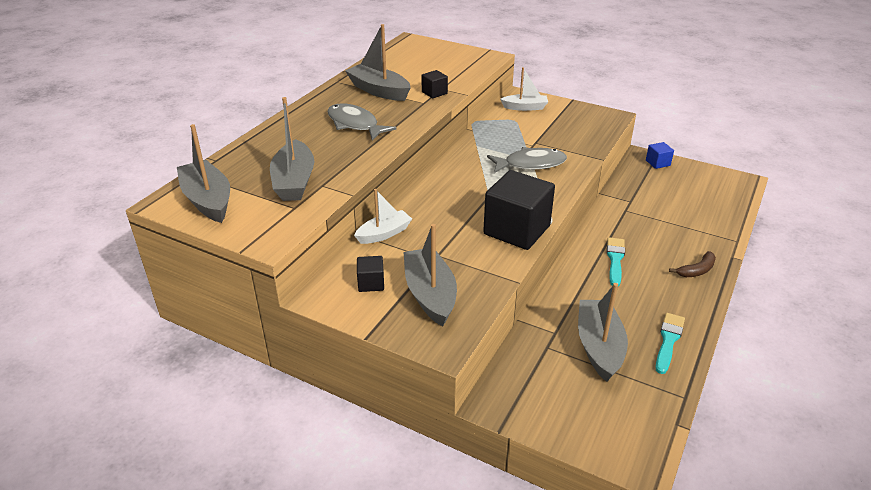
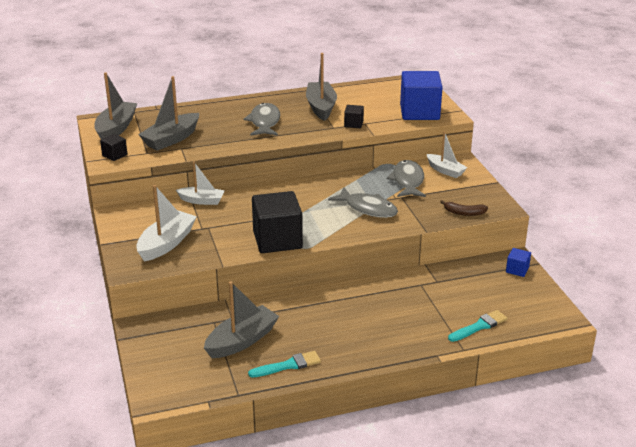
camera: 45 degrees right, 5 degrees down
(371, 283) = (149, 221): black cube -> black cube (114, 155)
(430, 294) = (166, 243): grey boat -> white boat
(464, 62) = (419, 112): none -> blue cube
(515, 128) = (407, 181): none -> grey fish
(615, 260) = (348, 306): turquoise brush -> turquoise brush (479, 326)
(697, 270) = (391, 346): brown banana -> brown banana (464, 213)

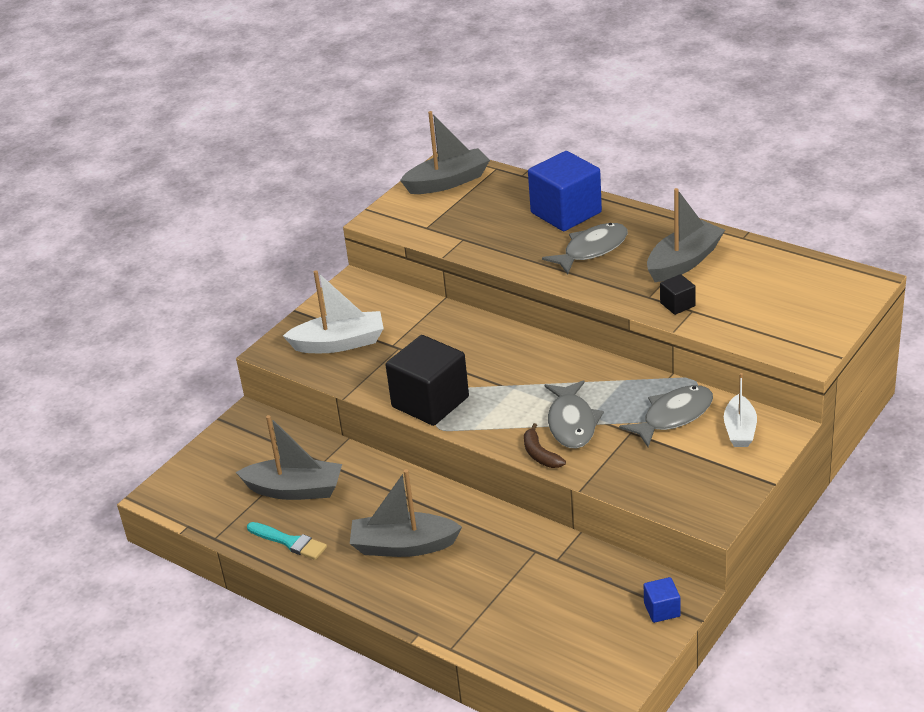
camera: 55 degrees right, 5 degrees up
(114, 155) = (396, 215): black cube -> none
(171, 139) = (472, 223): grey boat -> grey boat (403, 546)
(202, 201) = (441, 313): white boat -> none
(419, 112) = (782, 331): blue cube -> blue cube (566, 213)
(464, 213) = (659, 495): brown banana -> brown banana (540, 454)
(479, 326) = (507, 638): turquoise brush -> none

